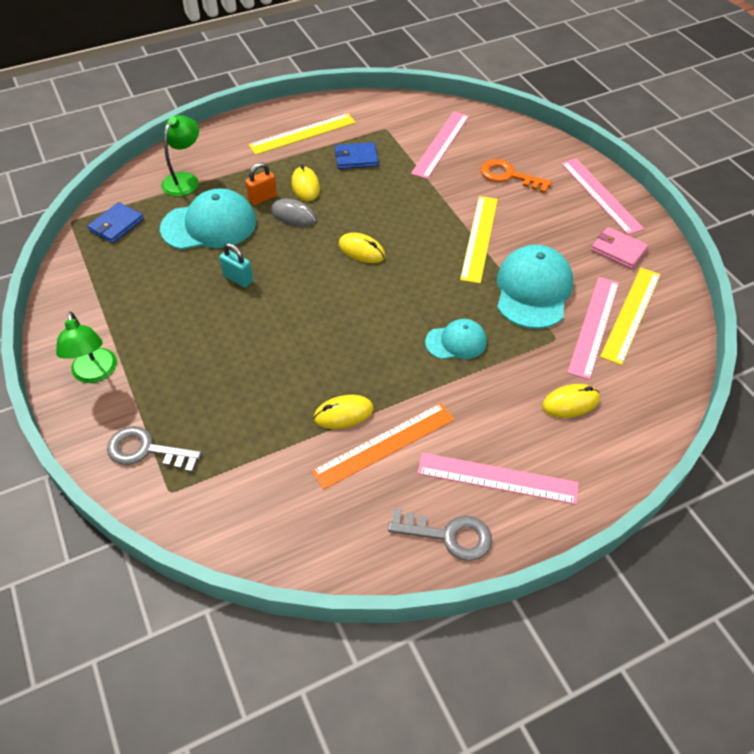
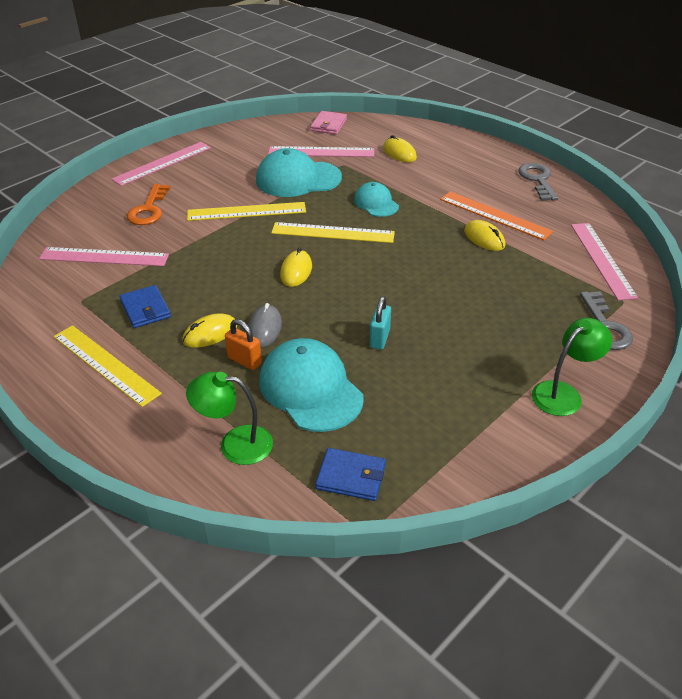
camera: 110 degrees left, 10 degrees down
(497, 478) = (481, 170): pink ruler -> pink ruler (602, 260)
(618, 250) = (231, 150): pink wallet -> pink wallet (328, 125)
(631, 314) = (300, 140): yellow ruler -> yellow ruler (333, 233)

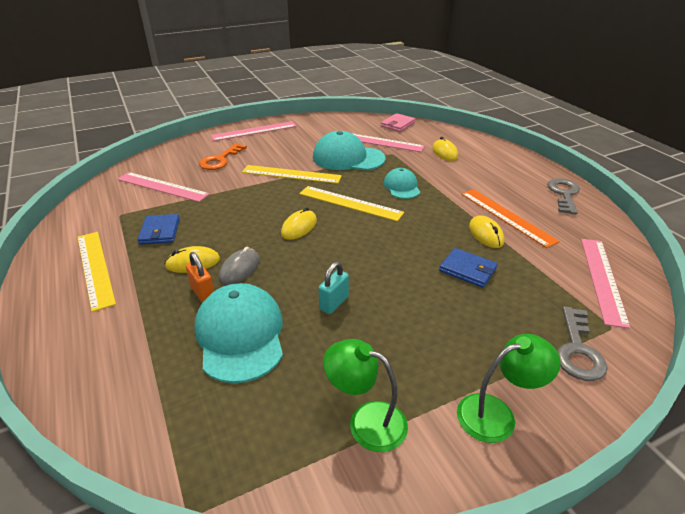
camera: 20 degrees right, 5 degrees down
(235, 444) = (137, 370): green lamp -> green lamp (366, 421)
(351, 476) = (216, 440): blue wallet -> blue wallet (468, 270)

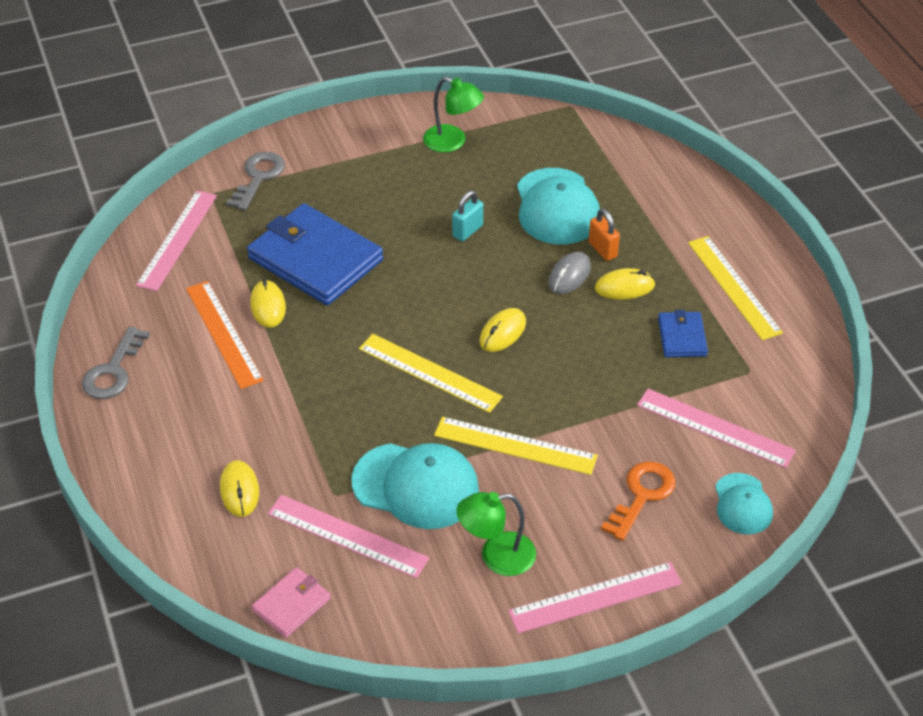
camera: 175 degrees left, 10 degrees up
(401, 187) = (345, 403): turquoise cap -> turquoise cap (742, 504)
(468, 270) = (315, 259): blue wallet -> blue wallet, size x2.08
(497, 414) = (354, 140): green lamp -> green lamp (496, 556)

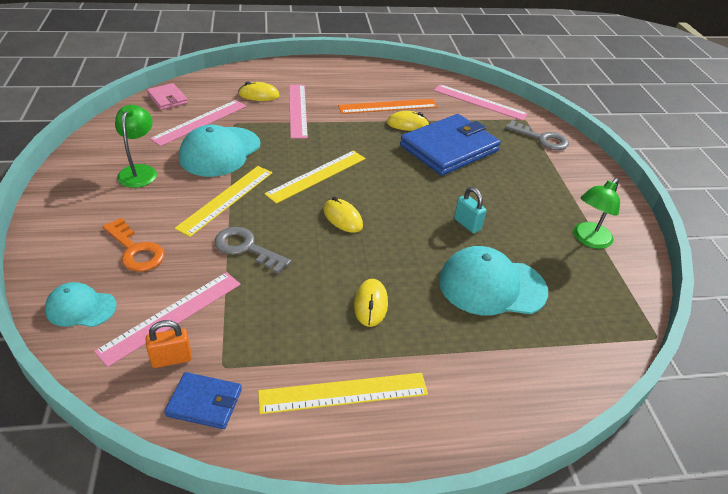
camera: 100 degrees right, 5 degrees down
(113, 371) = (371, 71): grey key -> grey key (246, 248)
(569, 275) = (397, 271): grey mouse -> none
(595, 597) = (70, 204): pink ruler -> pink ruler (297, 110)
(602, 249) = (426, 303): orange padlock -> orange padlock (171, 359)
(682, 337) = (291, 327): blue wallet -> blue wallet (205, 402)

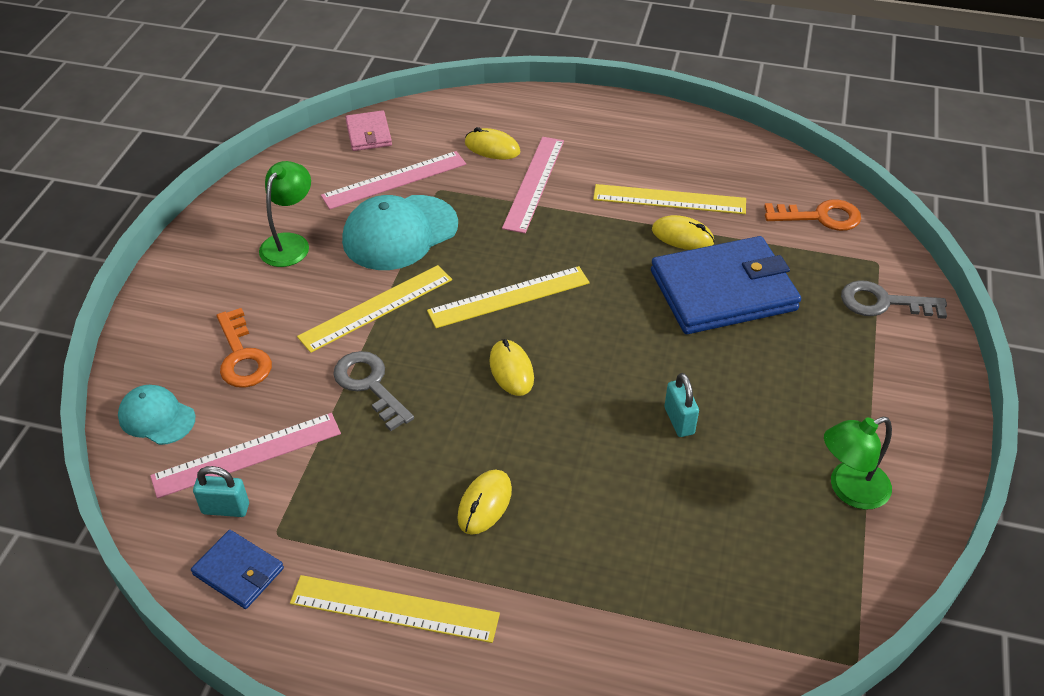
camera: 25 degrees right, 5 degrees up
(171, 359) = (225, 508): orange padlock -> turquoise padlock
(388, 106) = (669, 199): orange ruler -> yellow ruler
(479, 102) = (820, 217): pink ruler -> orange key
(492, 286) = (660, 522): turquoise cap -> none
(541, 139) = (883, 303): grey key -> grey key turned 135 degrees clockwise

